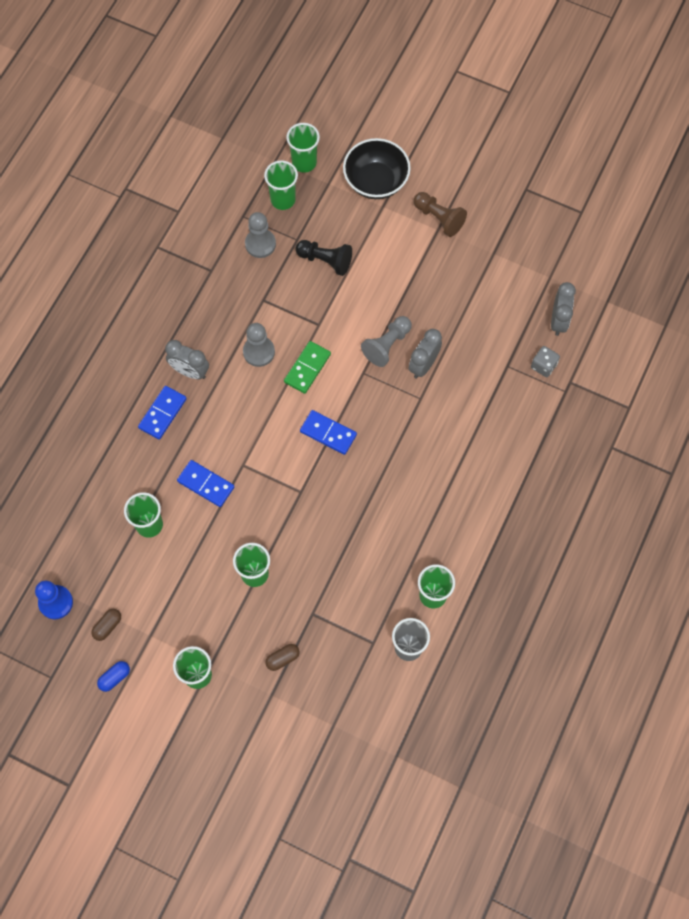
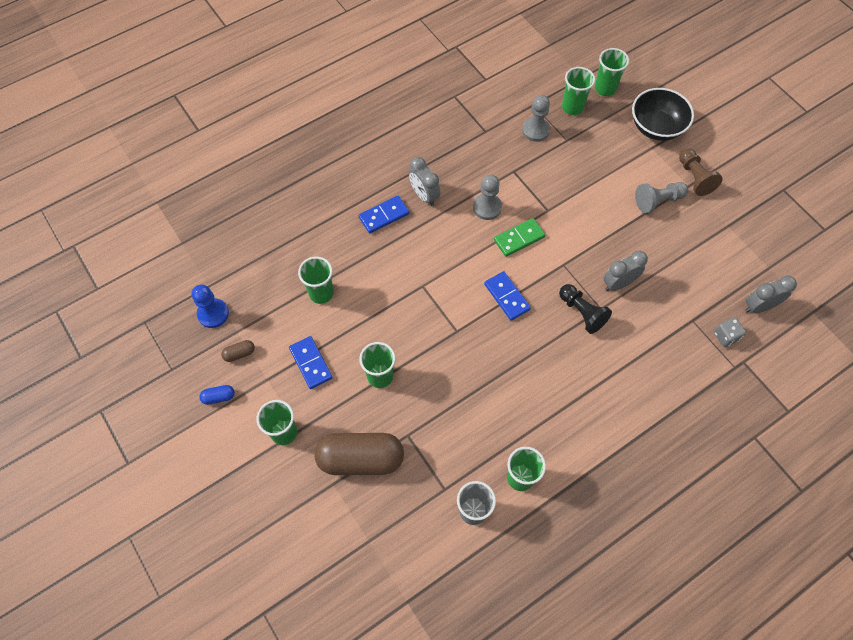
camera: 30 degrees right, 5 degrees down
(206, 484) = (384, 285): blue domino -> blue domino (310, 363)
(282, 659) = (360, 459): brown capsule -> brown capsule, size x2.47
(325, 260) = (581, 166): black pawn -> black pawn (582, 312)
(387, 345) = (596, 253): grey pawn -> grey pawn (658, 201)
(558, 321) = (759, 306): grey clock -> grey clock turned 150 degrees counterclockwise

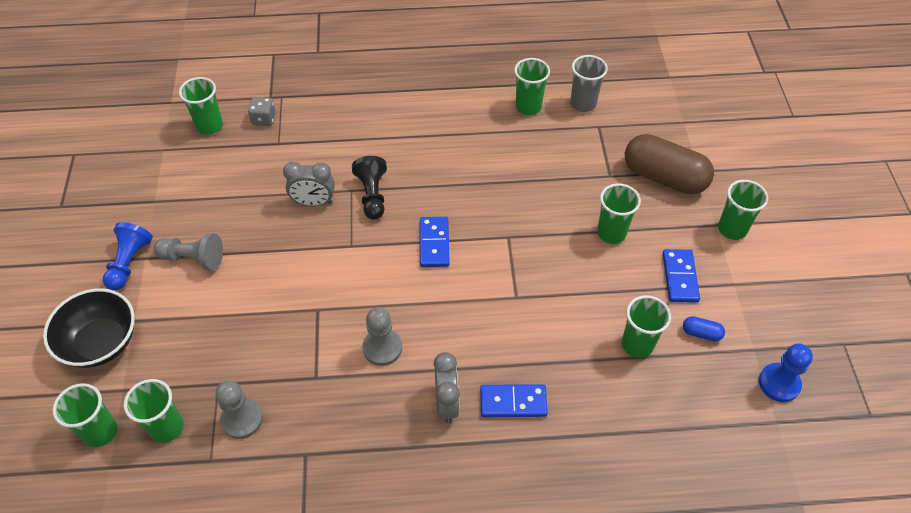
camera: 150 degrees left, 10 degrees down
(219, 397) = (793, 290): blue capsule -> blue capsule (701, 333)
(239, 353) = (758, 323): brown capsule -> none
(519, 238) = (375, 294): green domino -> none
(694, 178) = (129, 263): brown pawn -> blue pawn
(759, 306) = (209, 126): grey clock -> green cup

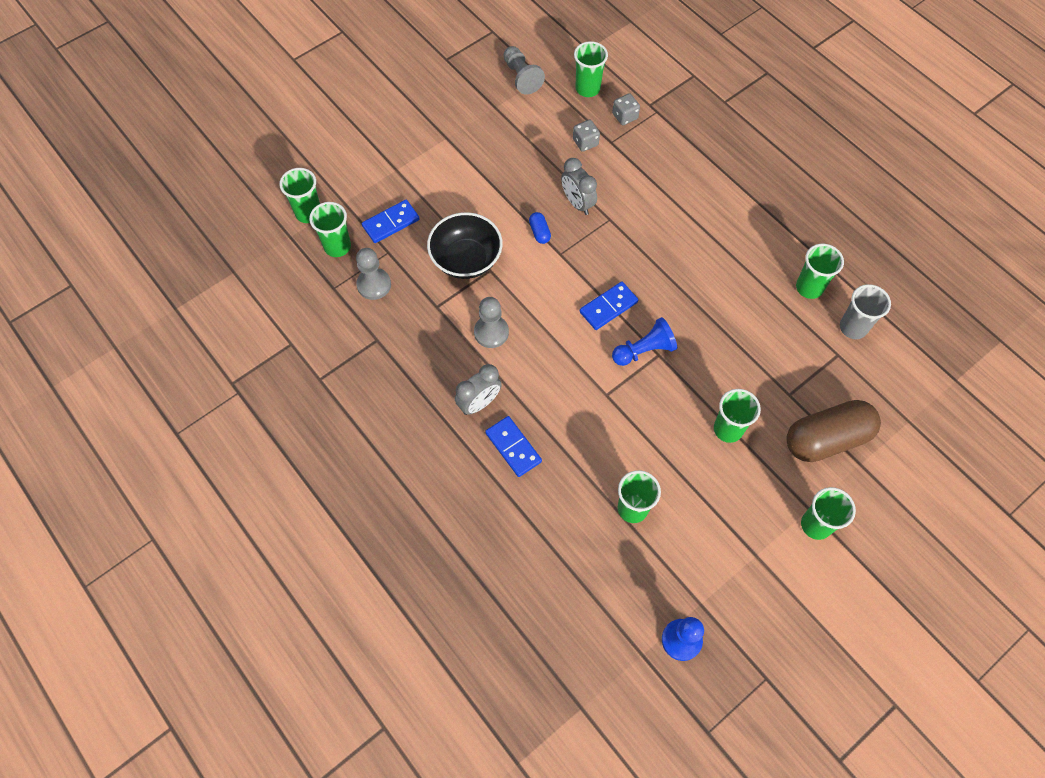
camera: 55 degrees right, 10 degrees up
(101, 342) = (366, 164): black bowl -> black bowl (466, 260)
(129, 263) = (435, 132): blue pawn -> blue pawn (644, 350)
(193, 258) = (469, 166): grey pawn -> grey pawn (521, 77)
(260, 160) = (585, 142): none -> grey dice
(372, 195) = (617, 236): black pawn -> none
(664, 177) = (826, 439): brown capsule -> brown capsule turned 75 degrees clockwise
(680, 277) = (726, 508): blue domino -> blue domino (391, 223)
(701, 333) = (683, 553): blue capsule -> blue capsule (539, 232)

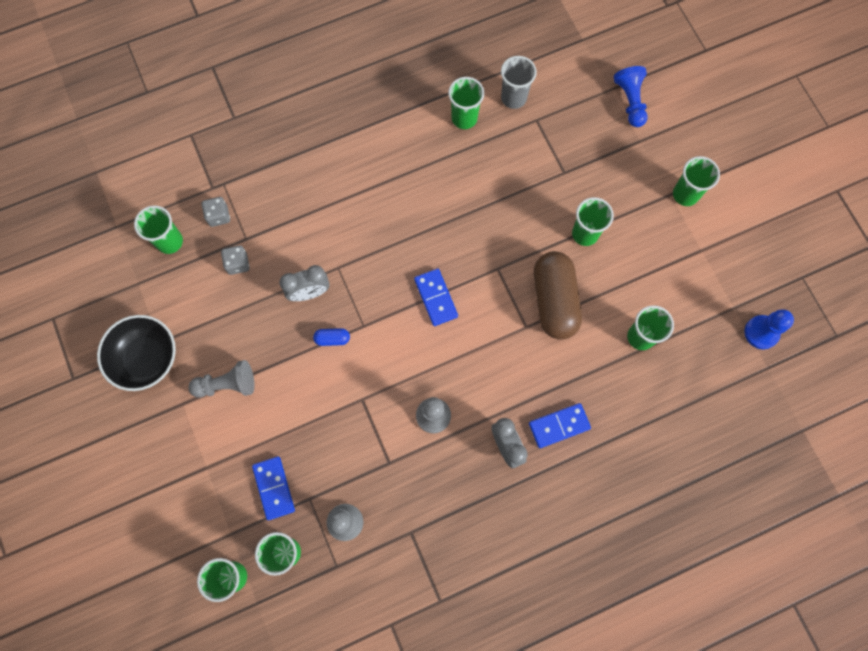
camera: 75 degrees left, 10 degrees up
(466, 260) = (343, 420): black bowl -> black bowl (146, 359)
(521, 77) = (129, 304): grey pawn -> grey pawn (227, 384)
(644, 350) = (490, 280): blue pawn -> blue pawn (630, 101)
(826, 439) = (612, 158): brown capsule -> brown capsule (554, 301)

